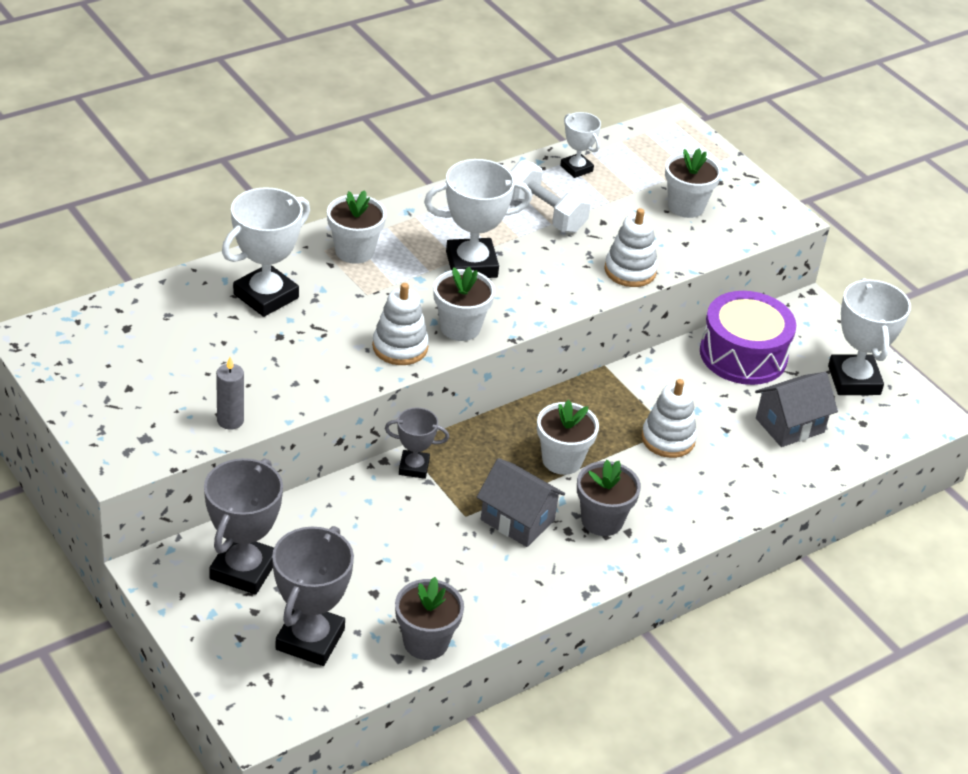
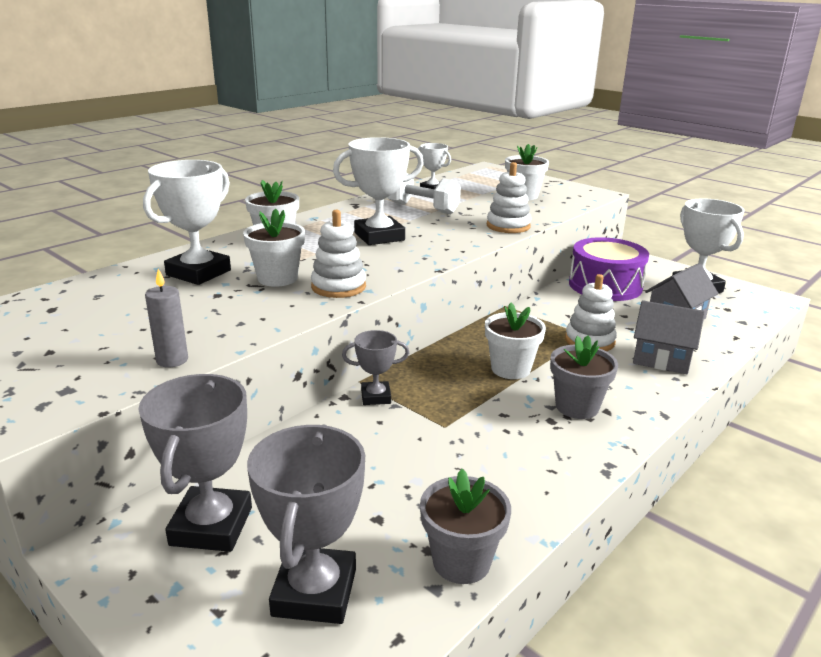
camera: 10 degrees left, 15 degrees down
(460, 327) = (388, 269): white flower pot -> white flower pot (277, 278)
(517, 520) = (497, 421): grey house -> grey house (661, 359)

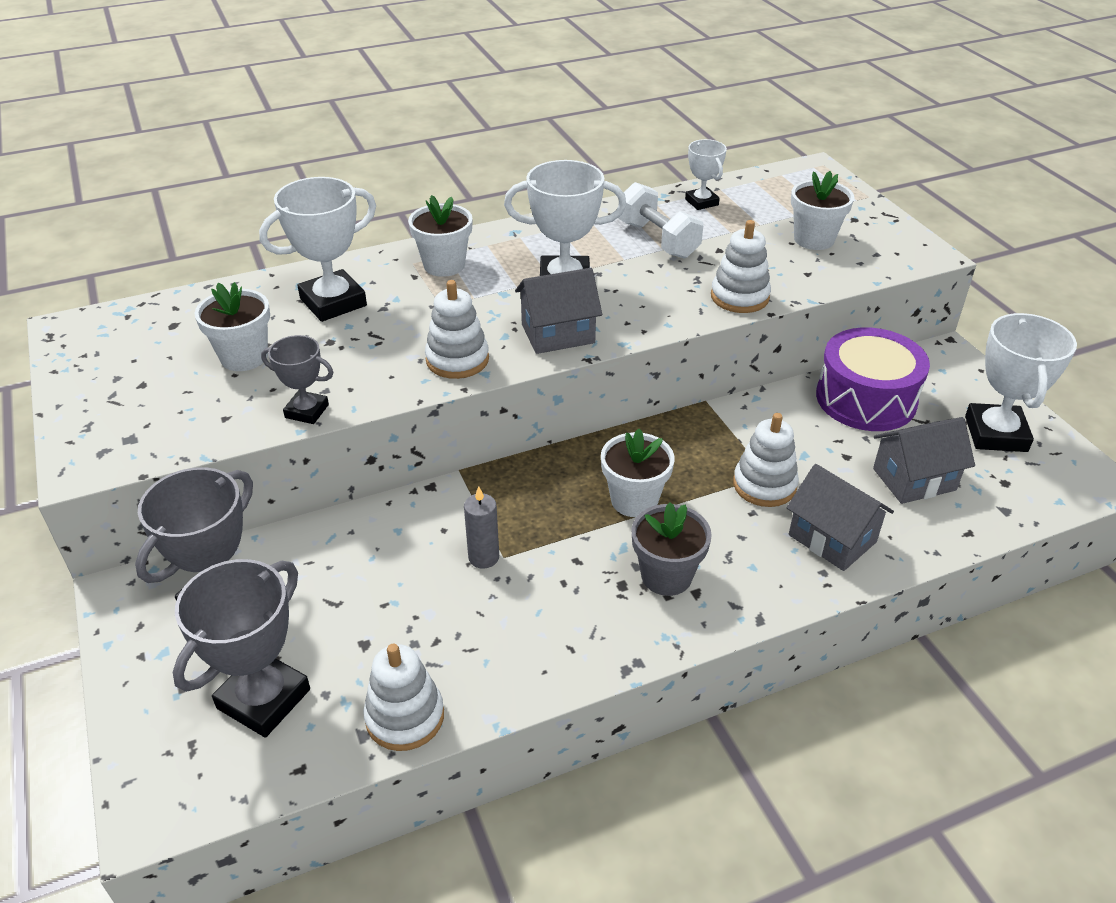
camera: 25 degrees right, 15 degrees up
(172, 360) = (234, 426): grey candle -> grey candle (483, 557)
(277, 278) = (404, 330): white flower pot -> white flower pot (244, 357)
(376, 397) = (461, 496): grey trophy -> grey trophy (307, 411)
(402, 261) = (558, 334): none -> grey house
(461, 561) = (405, 717): grey flower pot -> white stacking toy

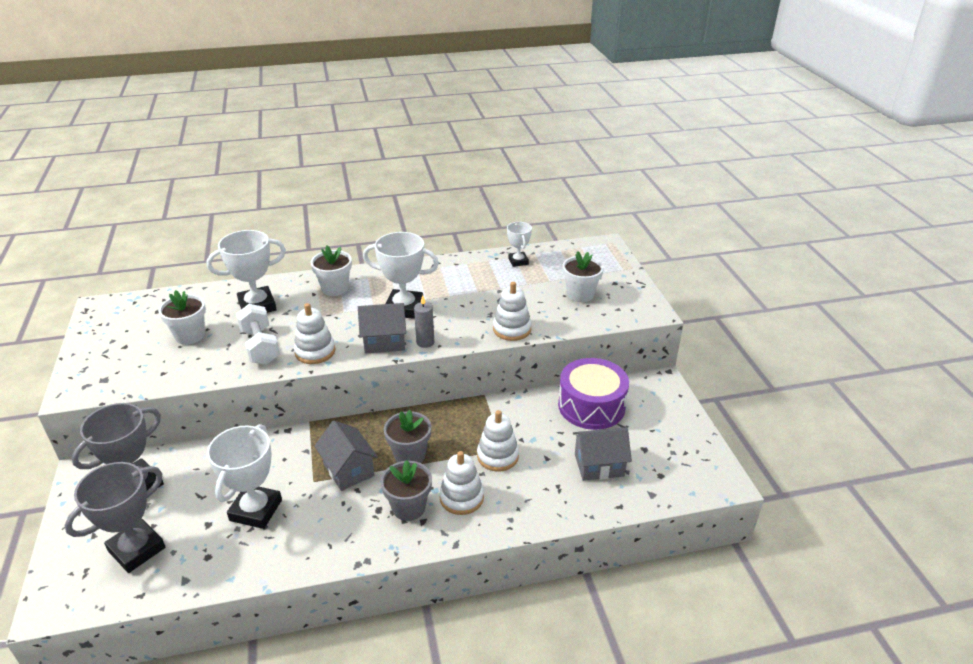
camera: 10 degrees right, 5 degrees down
(307, 411) = (211, 374): grey trophy -> none
(405, 717) = (213, 573): white stacking toy -> white stacking toy (461, 498)
(483, 557) = (301, 480): grey candle -> grey candle (425, 342)
(634, 500) = (409, 455): white flower pot -> grey flower pot
(658, 240) = (477, 285): white dumbbell -> white dumbbell (260, 346)
(832, 538) = (526, 497): grey house -> grey house (348, 470)
(995, 434) = (669, 441): white trophy -> white trophy (256, 510)

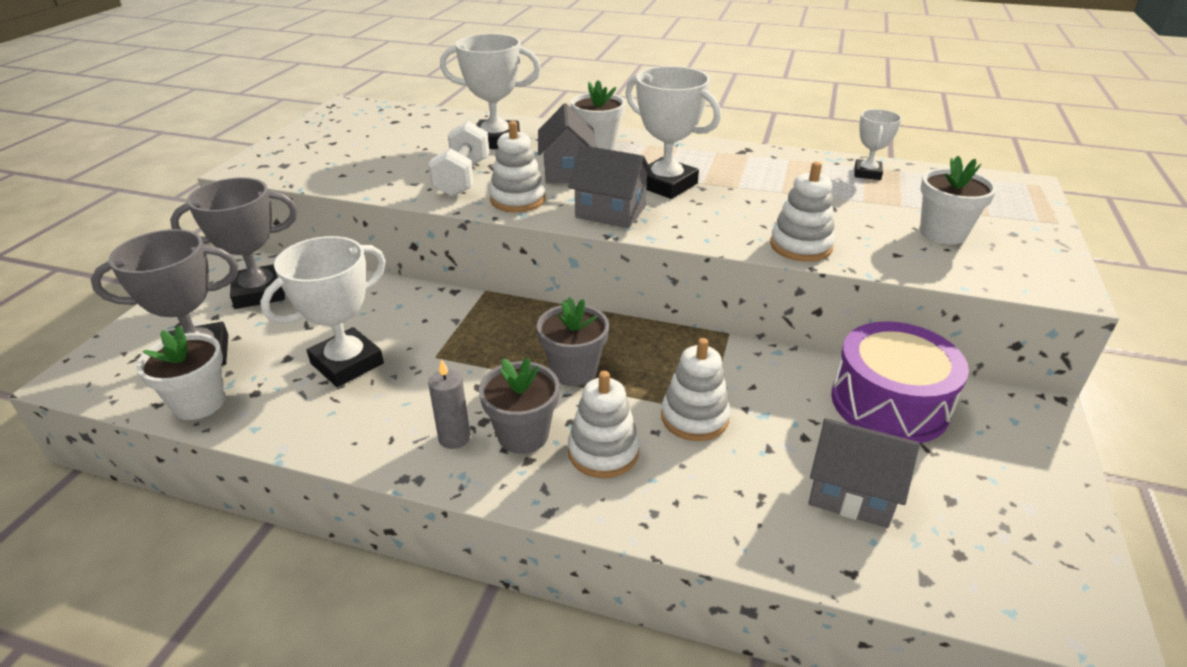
camera: 30 degrees right, 0 degrees up
(190, 335) = (402, 149): white flower pot -> white flower pot (199, 403)
(348, 470) = (485, 359): grey house -> grey house (567, 171)
(425, 342) = (663, 227): grey candle -> grey candle (454, 438)

